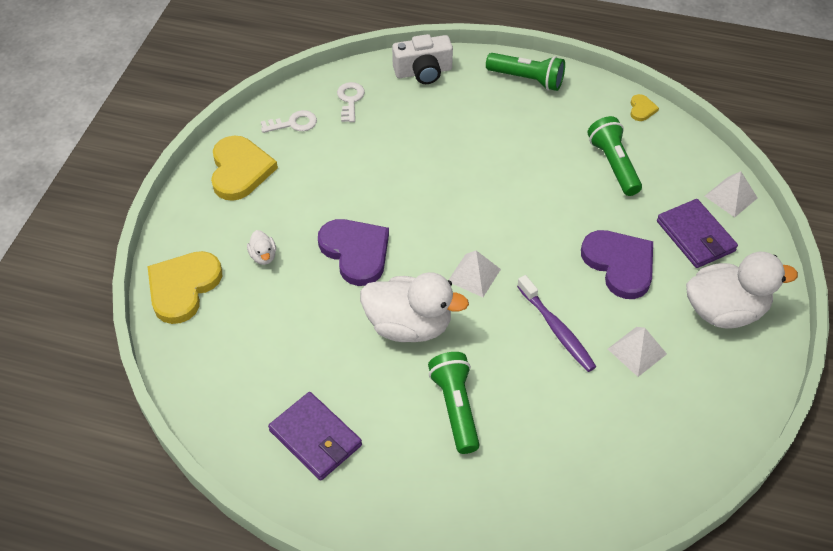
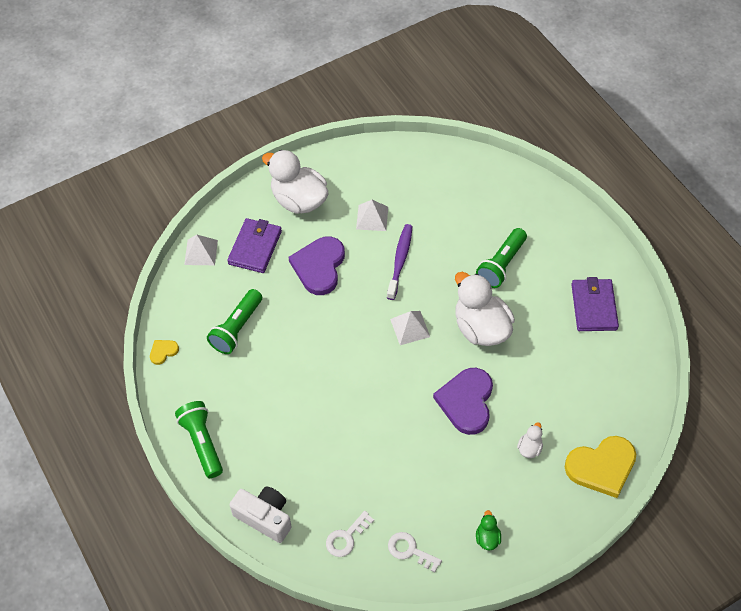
camera: 135 degrees left, 5 degrees up
(240, 170) = (487, 538): yellow heart -> green duck

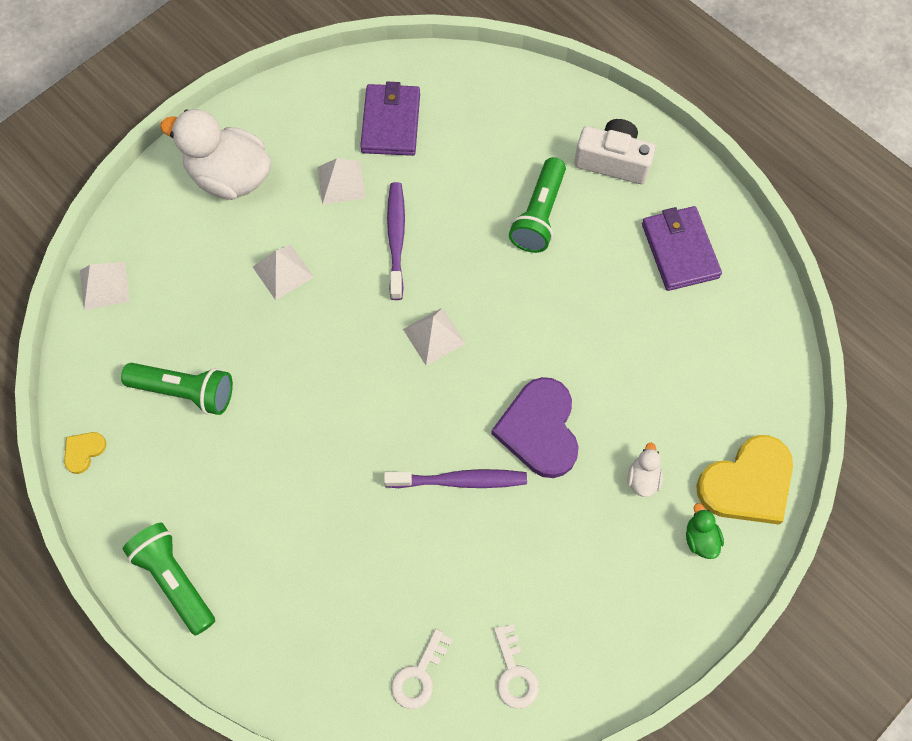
camera: 15 degrees left, 10 degrees up
(237, 328) = (185, 391): green flashlight -> green flashlight turned 90 degrees counterclockwise
(255, 247) = (183, 262): purple wallet -> purple wallet (391, 122)
(265, 517) = (294, 673): white camera -> white camera (613, 161)
(319, 266) = (283, 272): purple heart -> white pyramid
(404, 422) = (460, 481): none -> purple toothbrush
(410, 551) = (514, 673): white key -> white key turned 120 degrees counterclockwise
(481, 328) = (533, 315): white duck -> none
(487, 538) = (617, 627): green duck -> green duck (700, 539)

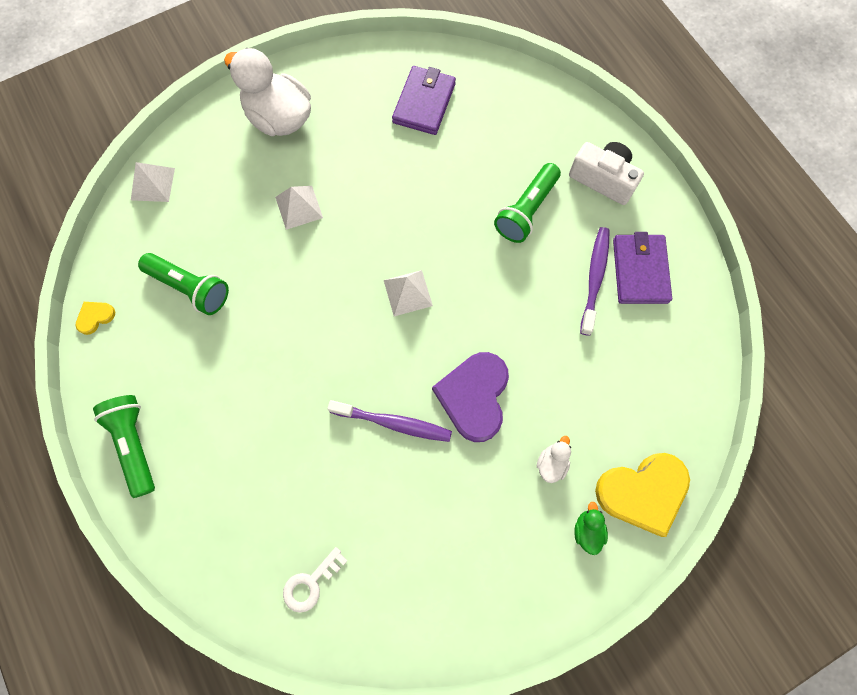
camera: 15 degrees right, 5 degrees up
(341, 182) = (368, 143): white pyramid -> none
(396, 238) = (400, 202): purple toothbrush -> purple toothbrush (594, 278)
(514, 673) = (391, 604): white key -> none

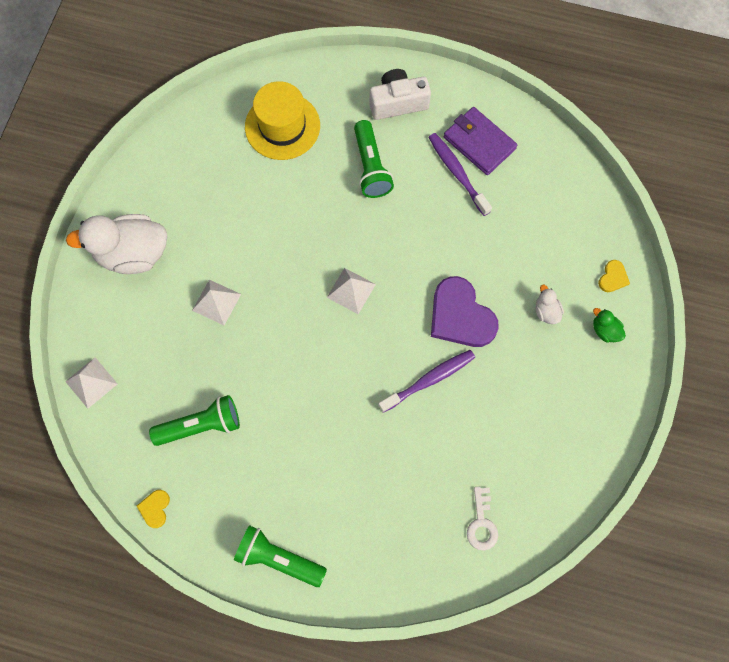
camera: 45 degrees left, 0 degrees up
(424, 103) = (226, 153): purple wallet -> none
(489, 119) = (282, 126): none -> yellow hat
(643, 492) = (613, 277): yellow heart -> yellow heart, size x0.45

